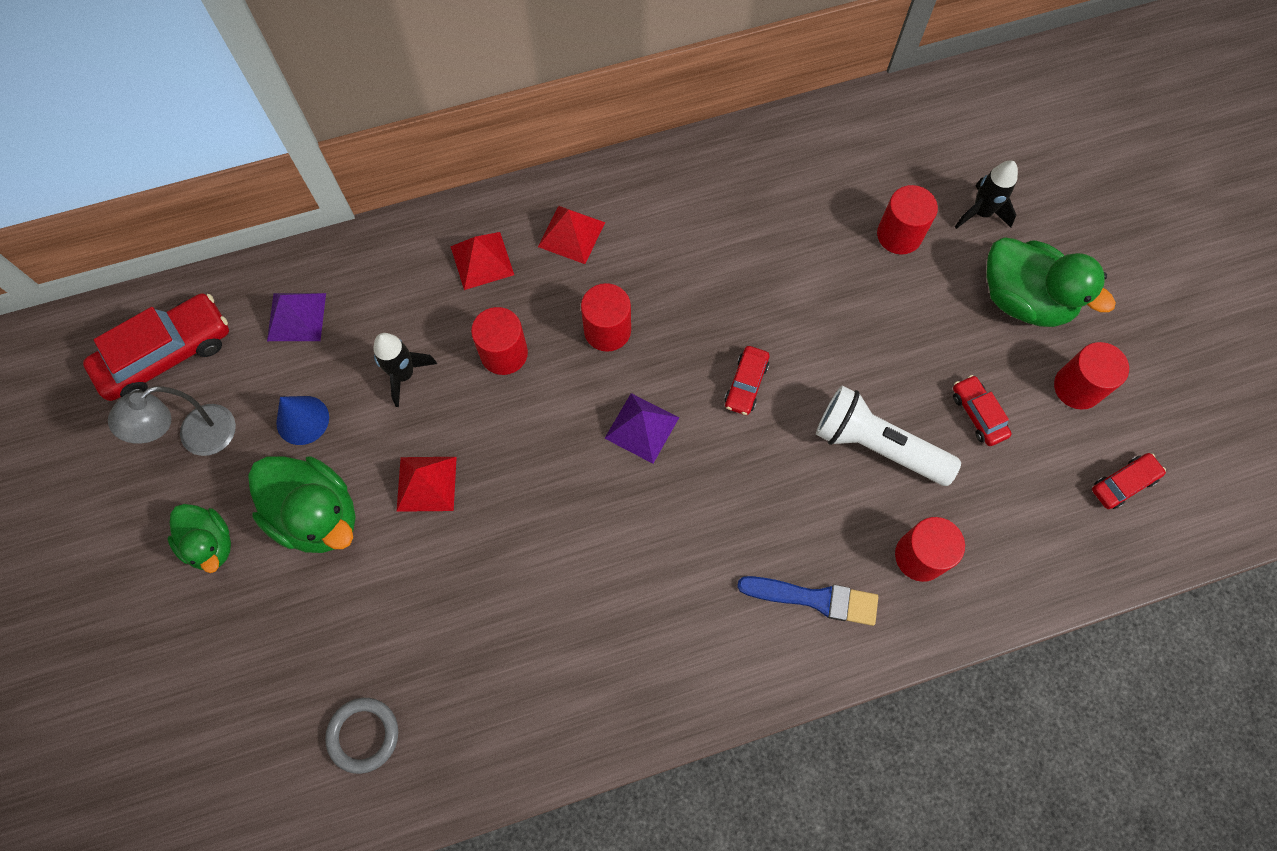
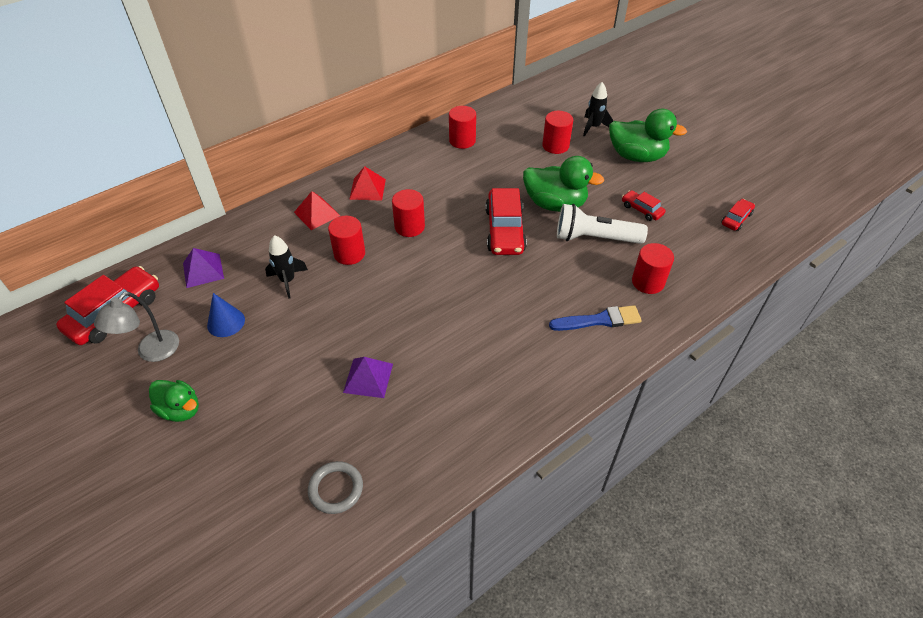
camera: 20 degrees left, 20 degrees down
(317, 515) = (255, 371): green duck -> green duck (555, 204)
(426, 483) = (325, 332): red pyramid -> none
(642, 427) = (452, 266): purple pyramid -> purple pyramid (368, 378)
(746, 384) = (504, 230): red car -> red car, size x1.93
(1077, 387) = (686, 185): red cylinder -> red cylinder (462, 141)

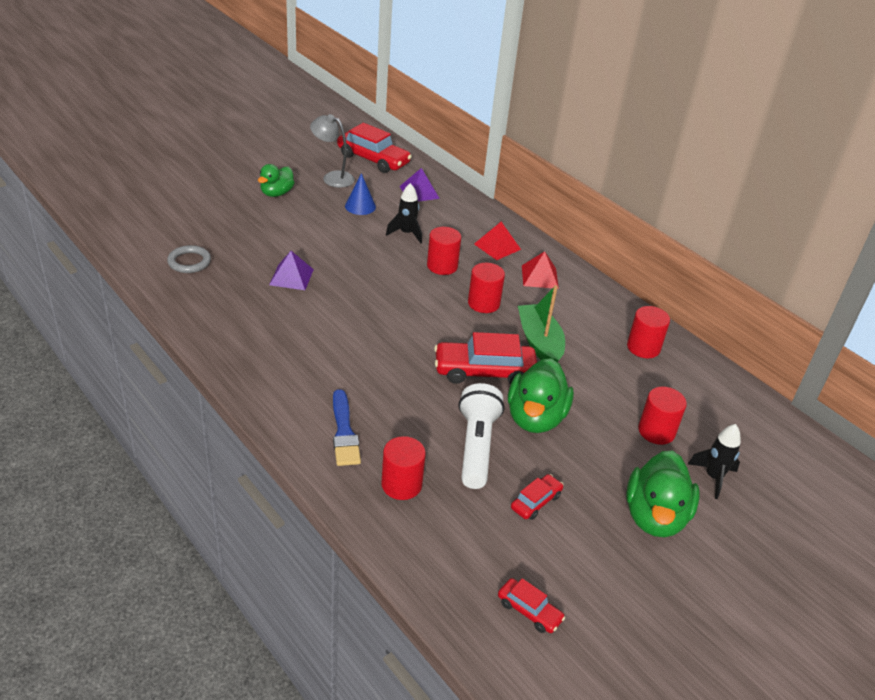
camera: 85 degrees right, 10 degrees down
(462, 195) = (539, 342): none -> green boat

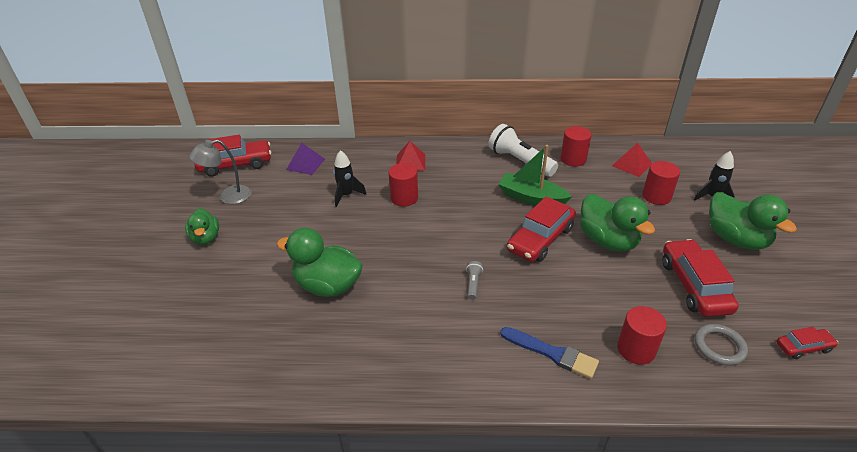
camera: 45 degrees left, 0 degrees up
(189, 262) = (229, 345): grey ring -> grey ring (719, 346)
(291, 277) = (328, 286): purple pyramid -> green duck
(360, 206) = (284, 201): blue cone -> none
(378, 353) = (473, 284): none -> grey flashlight
(476, 446) = (618, 285): white flashlight -> white flashlight (520, 161)
(483, 303) = (466, 201): red cylinder -> none
(536, 502) = (694, 286): red car -> red car, size x1.93
(539, 277) = (462, 162): red pyramid -> red pyramid (632, 165)

